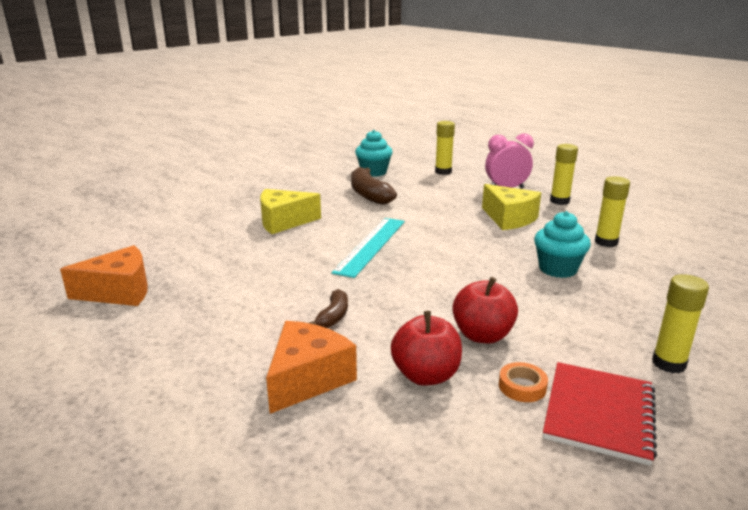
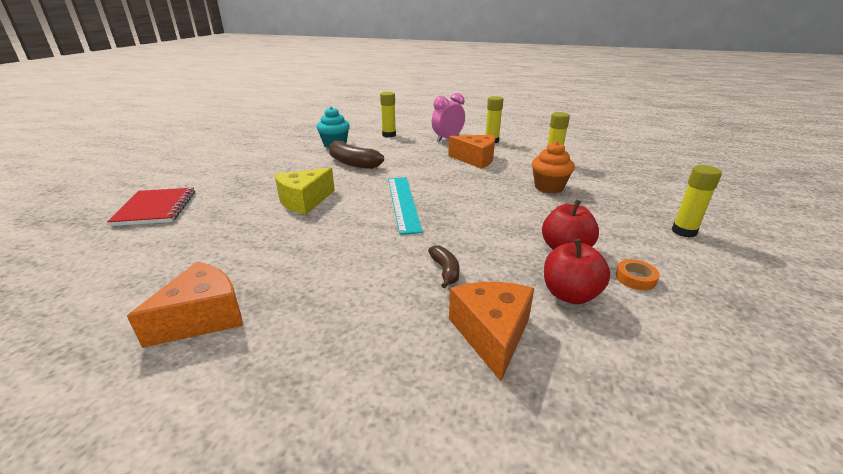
camera: 30 degrees left, 5 degrees up
(509, 218) = (476, 159): yellow cheese -> orange cheese
(558, 269) = (549, 187): turquoise cupcake -> orange cupcake
(599, 413) = (697, 279): red notebook -> red notebook (156, 208)

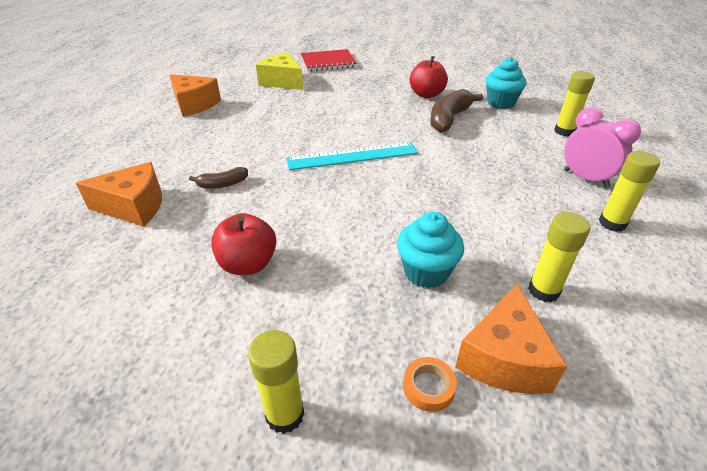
camera: 85 degrees right, 10 degrees up
(304, 201) = (348, 108): yellow cheese -> yellow cheese (282, 82)
(476, 159) = (508, 204): orange cheese -> orange cheese (504, 358)
(549, 187) = (426, 272): orange cupcake -> turquoise cupcake
(570, 294) = (167, 255): red apple -> red apple (426, 94)
(635, 278) = (178, 313): orange tape -> orange tape (428, 387)

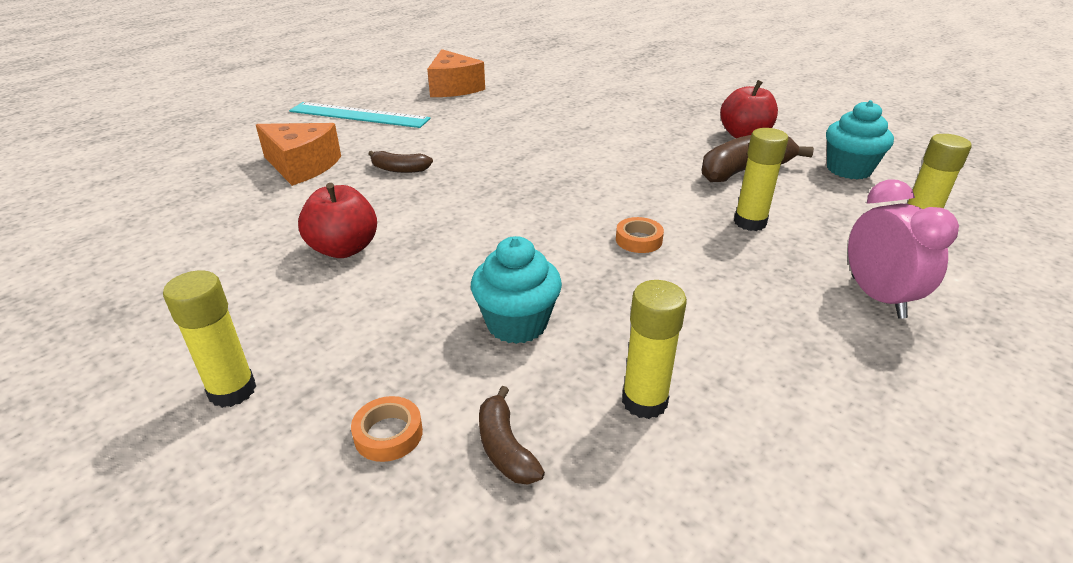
camera: 30 degrees right, 5 degrees down
(282, 82) = (572, 84): yellow cheese -> none
(328, 62) = (651, 74): red notebook -> none
(352, 156) = (567, 179): turquoise ruler -> turquoise ruler (359, 115)
(437, 185) = (638, 240): none -> orange tape
(504, 358) = (505, 448): orange cheese -> brown banana
(612, 223) = (853, 365): yellow glue stick -> yellow glue stick (750, 222)

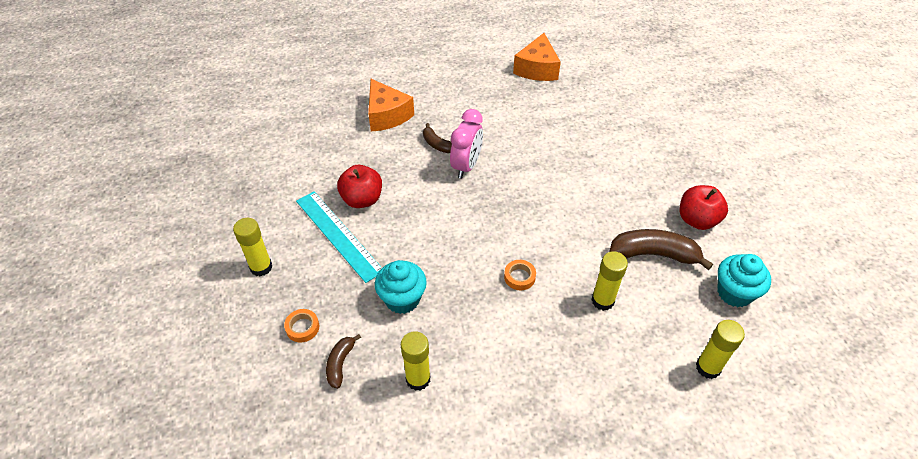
camera: 35 degrees right, 15 degrees up
(359, 115) = (453, 75): turquoise ruler -> turquoise ruler (338, 235)
(877, 297) = (611, 397): pink clock -> pink clock (466, 166)

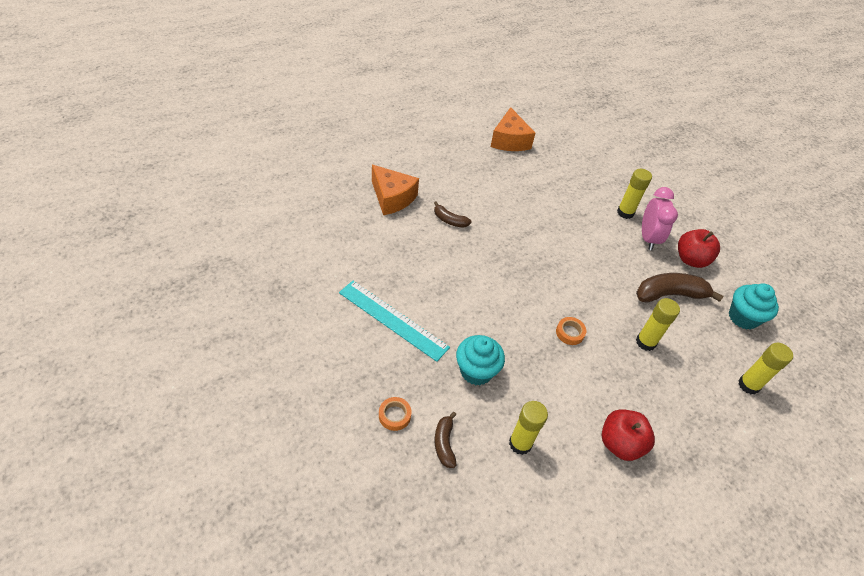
camera: 20 degrees left, 0 degrees up
(261, 267) = (330, 363): yellow glue stick -> yellow glue stick (625, 212)
(362, 199) = (401, 282): red apple -> red apple (620, 443)
(466, 166) = (483, 237): pink clock -> pink clock (648, 238)

